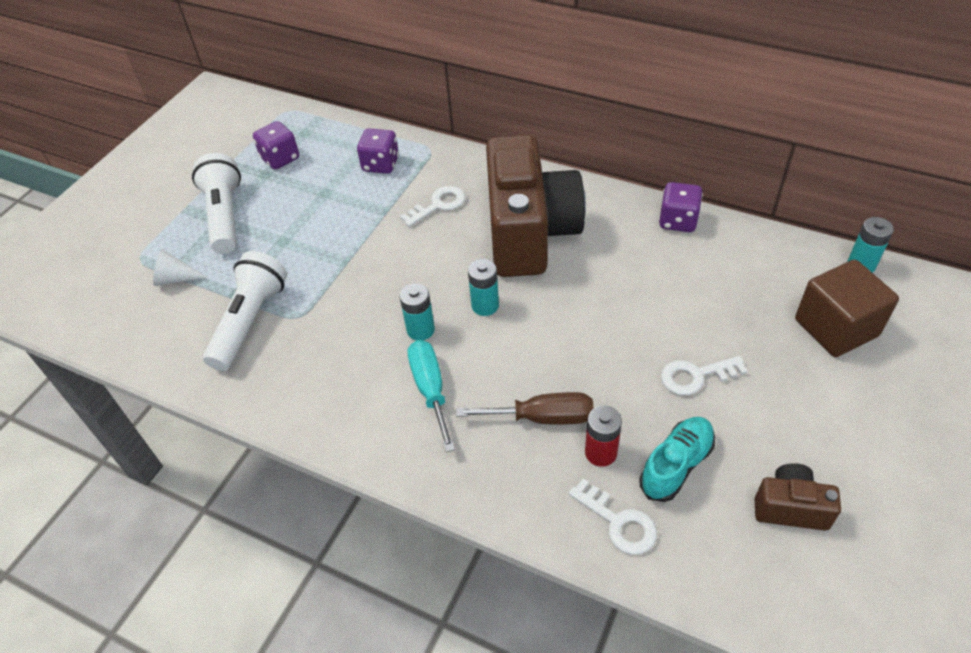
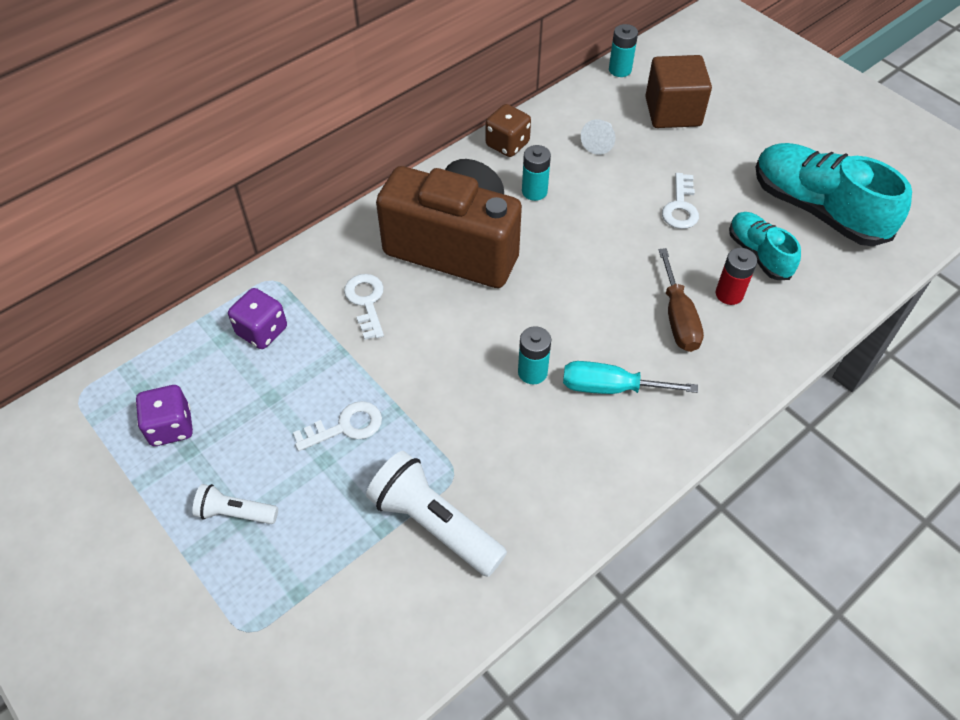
camera: 70 degrees left, 5 degrees up
(175, 278) = (313, 592): white cone -> white cone (599, 142)
(225, 216) = (235, 513): white flashlight -> white flashlight, size x0.55
(485, 305) = (529, 312): turquoise battery -> turquoise battery (534, 191)
(542, 417) = (678, 318): brown screwdriver -> brown screwdriver turned 150 degrees clockwise
(618, 522) = (796, 309): white key -> white key (345, 427)
(678, 221) = (507, 144): purple dice -> brown dice
(790, 507) = (817, 209): brown camera -> turquoise shoe

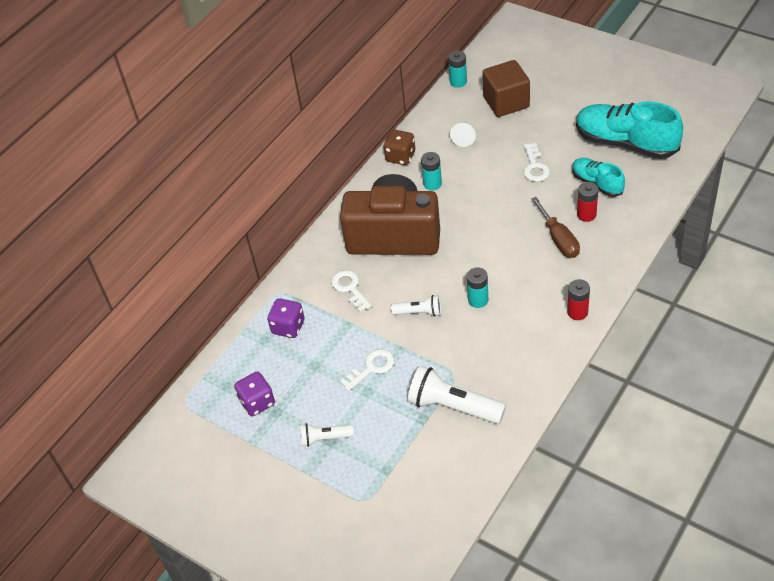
camera: 10 degrees left, 5 degrees down
(444, 365) = (419, 312): none -> white flashlight
(610, 387) = (531, 295): turquoise screwdriver -> none
(667, 435) = (577, 312): none -> red battery

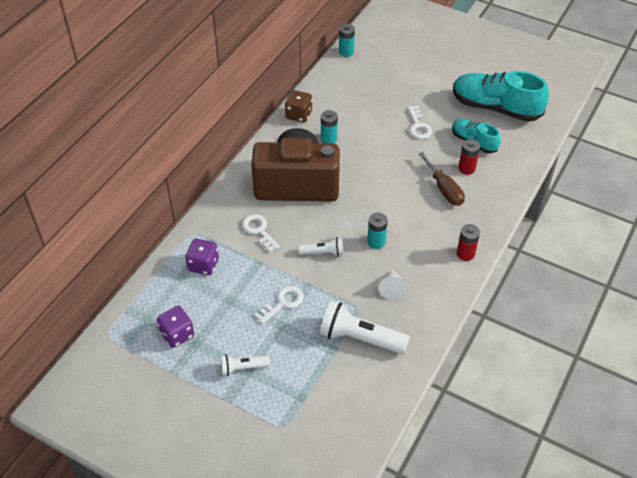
camera: 10 degrees left, 0 degrees up
(464, 138) = (354, 100): white cone -> white cone (391, 288)
(506, 102) = (389, 70): brown cube -> none

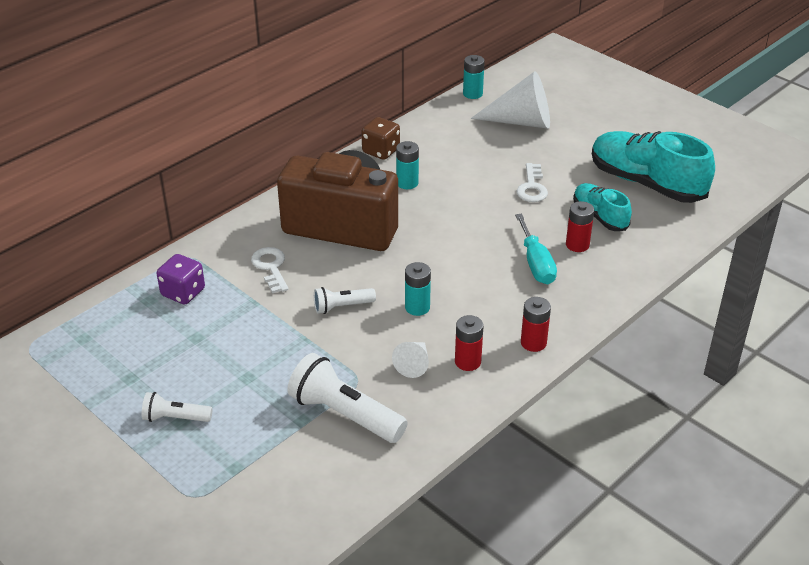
camera: 15 degrees right, 10 degrees down
(177, 334) = (112, 363): purple dice -> none
(283, 303) = (262, 354): white key -> none
(323, 253) = (342, 307): white flashlight -> white flashlight turned 150 degrees clockwise
(390, 70) = (521, 121): none -> white cone
(427, 278) = (467, 362): none -> red battery
(444, 189) = (536, 263): brown screwdriver -> turquoise screwdriver

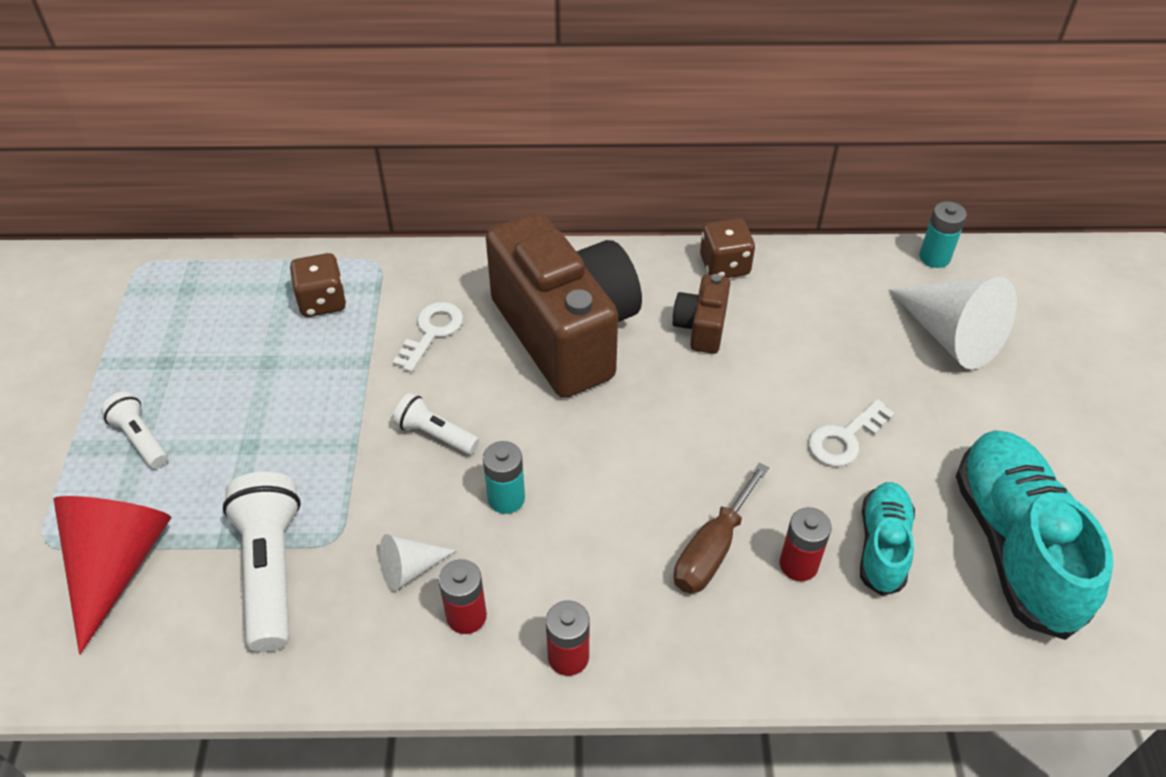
camera: 45 degrees right, 10 degrees up
(183, 292) = (322, 301): purple dice -> brown dice
(256, 473) = (117, 565): none -> red cone
(407, 183) = (701, 327): turquoise battery -> brown camera
(536, 263) = (712, 549): turquoise screwdriver -> brown screwdriver

